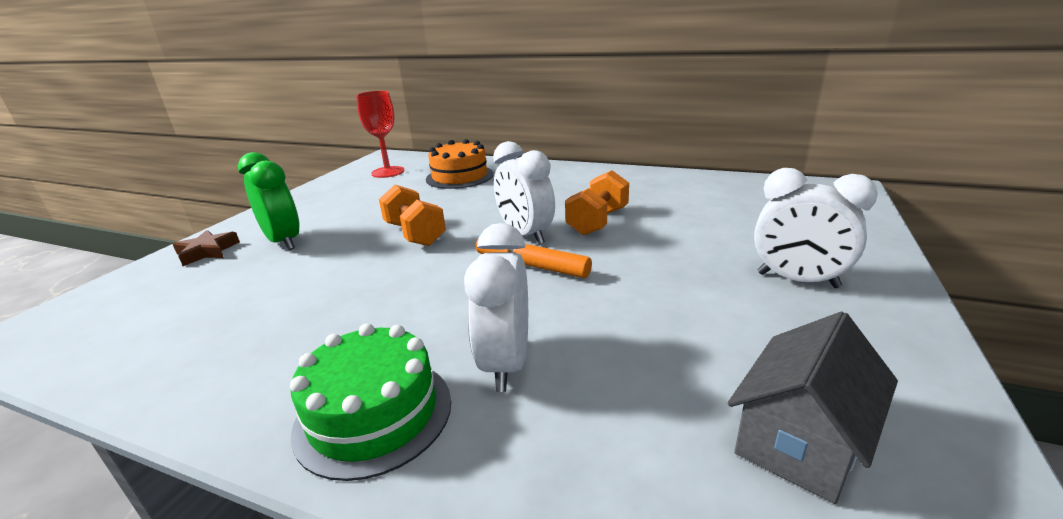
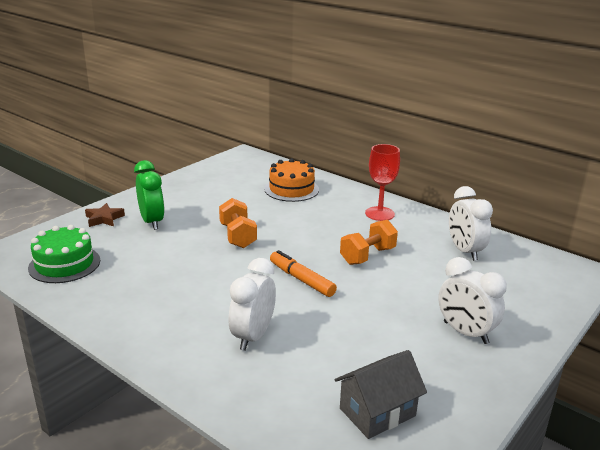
camera: 15 degrees right, 0 degrees up
(374, 414) = (175, 344): green cake -> green cake (64, 264)
(388, 172) = (240, 172): red goblet -> red goblet (379, 214)
(525, 235) = (311, 255): white clock -> white clock (465, 251)

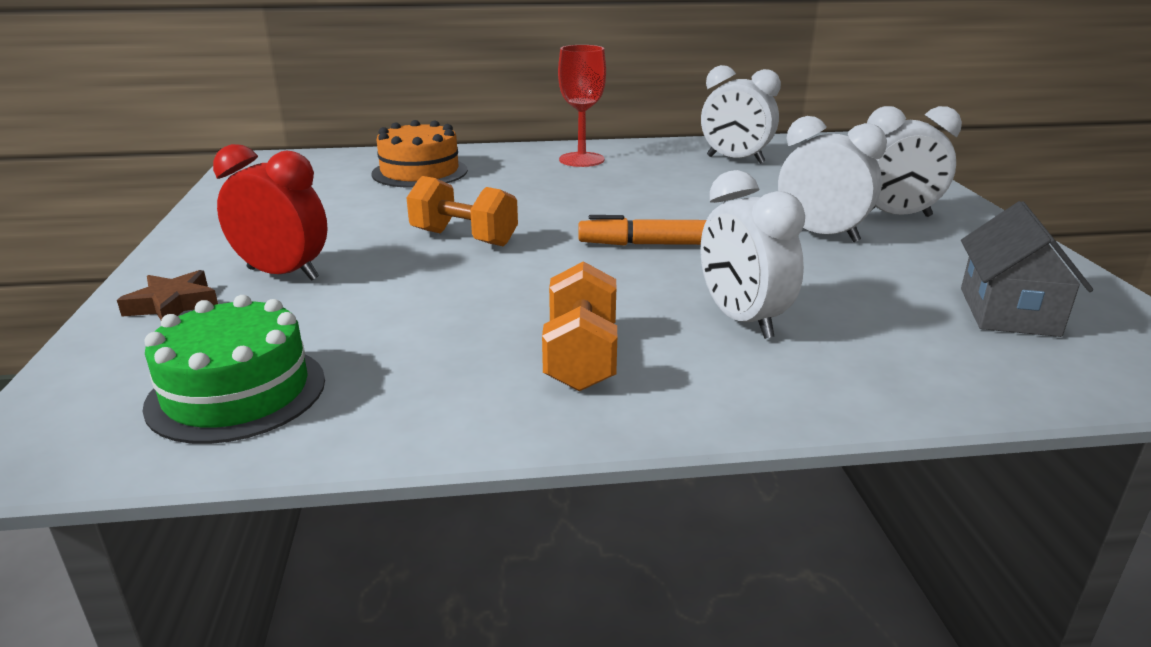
camera: 45 degrees left, 0 degrees up
(152, 222) = (283, 274): green clock -> red clock
(368, 256) = (662, 196): orange dumbbell -> orange dumbbell (581, 357)
(392, 319) = (820, 235): none -> white clock

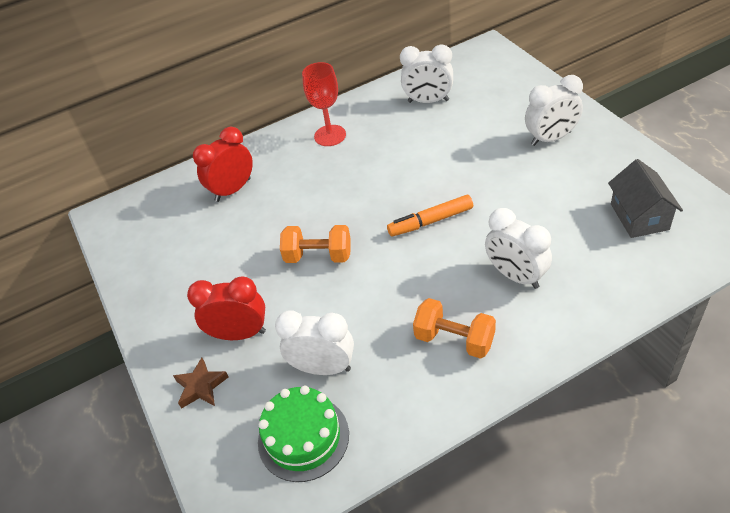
camera: 15 degrees left, 20 degrees up
(420, 172) = (233, 190): orange cake -> red clock
(581, 357) = (454, 339): orange dumbbell -> orange dumbbell turned 45 degrees counterclockwise
(820, 235) = (519, 175): white clock -> white clock (323, 368)

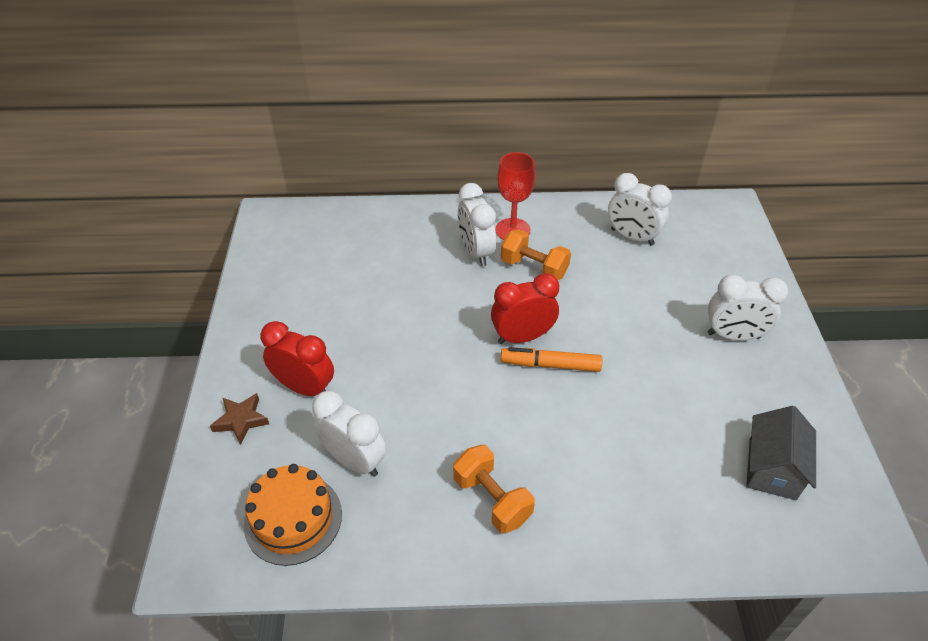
camera: 20 degrees right, 0 degrees up
(233, 190) = (390, 244): red clock -> red clock (522, 337)
(303, 437) = (293, 519): green cake -> orange cake
(318, 256) = (422, 347): orange dumbbell -> orange dumbbell (534, 268)
(516, 276) = (597, 465): white clock -> white clock (476, 252)

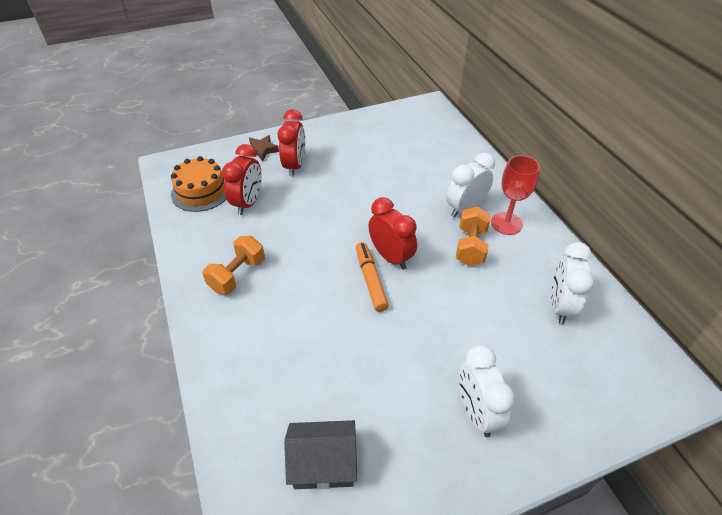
camera: 70 degrees right, 0 degrees up
(354, 460) = (248, 203): white clock -> red clock

